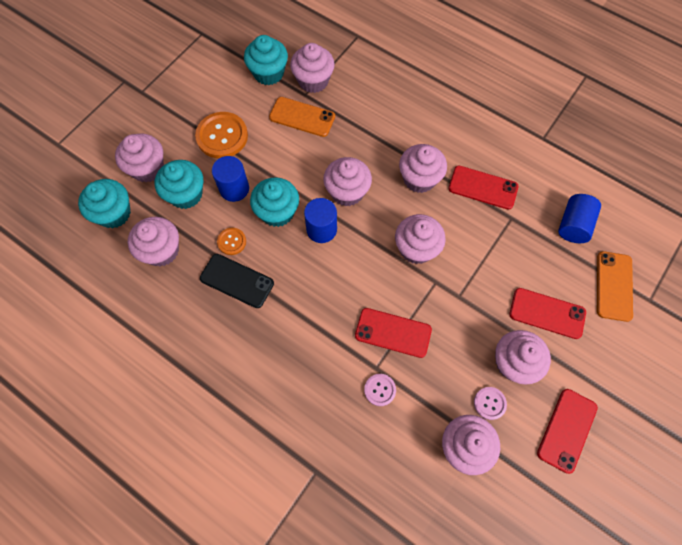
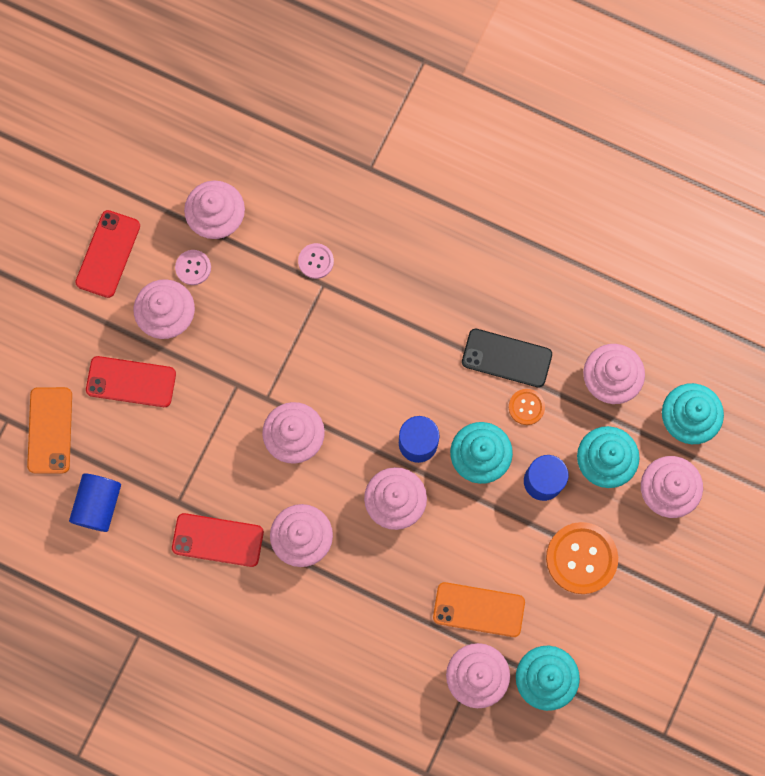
camera: 170 degrees right, 10 degrees up
(393, 333) = (310, 327): red phone -> none

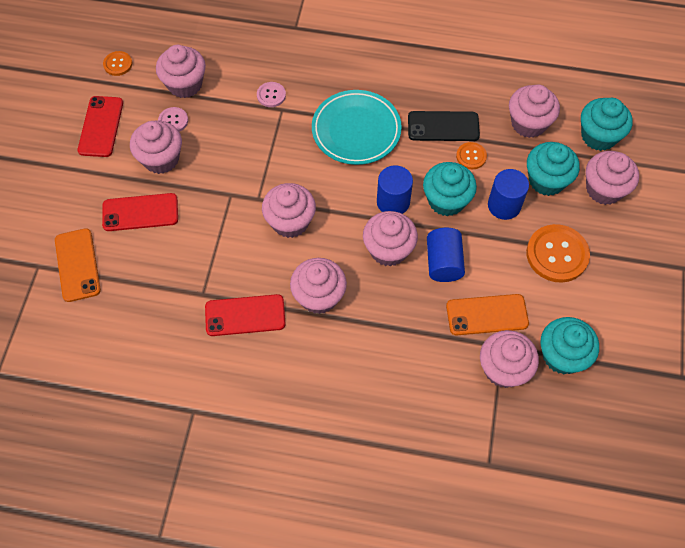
camera: 15 degrees left, 15 degrees down
(98, 505) = (133, 313): blue cylinder -> blue cylinder (443, 262)
(144, 169) = (118, 64): none -> orange button
(403, 336) = (356, 130): none -> turquoise plate

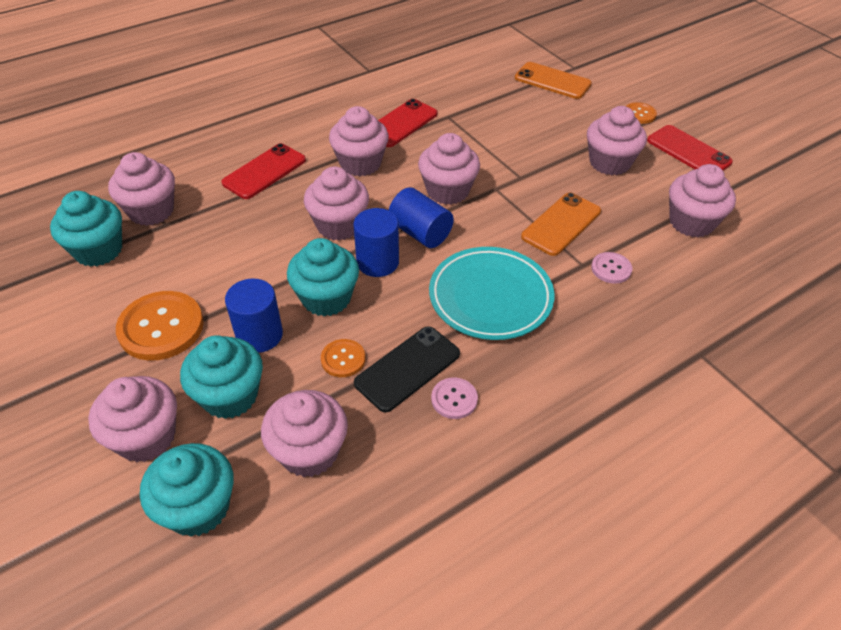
camera: 135 degrees right, 15 degrees down
(118, 64) = (766, 197): orange button -> orange button (639, 114)
(140, 212) = (564, 126): red phone -> red phone (264, 171)
(173, 121) = (649, 191): pink button -> pink button (454, 399)
(443, 262) = (277, 247): blue cylinder -> blue cylinder (420, 233)
(487, 315) = (198, 236): orange phone -> orange phone (561, 224)

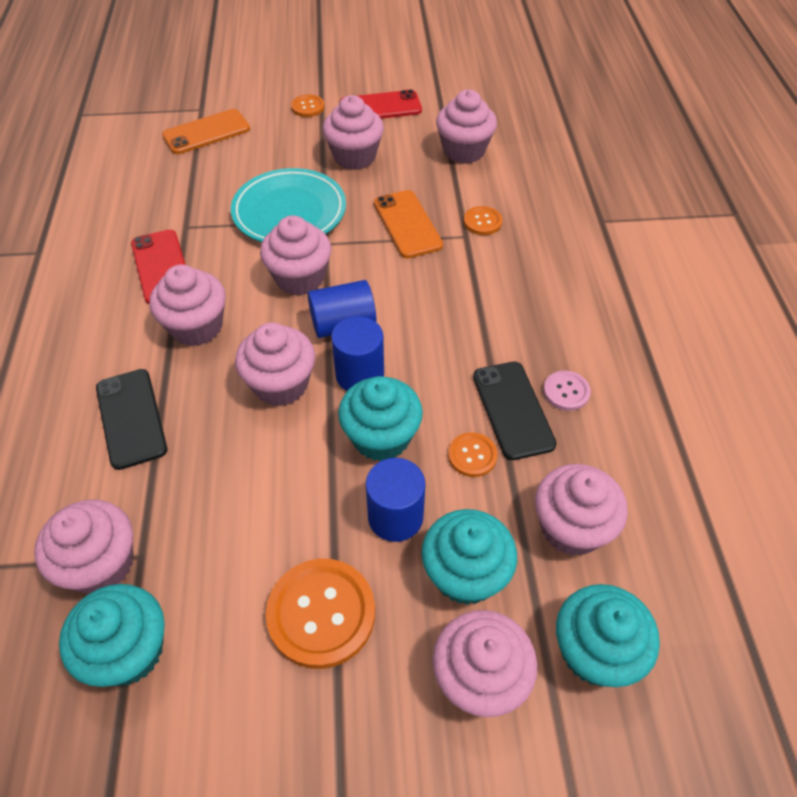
camera: 60 degrees left, 5 degrees up
(264, 171) = (131, 418): red phone -> black phone
(490, 297) = (463, 313): turquoise plate -> turquoise plate (289, 212)
(611, 269) = (482, 222): pink button -> orange button

